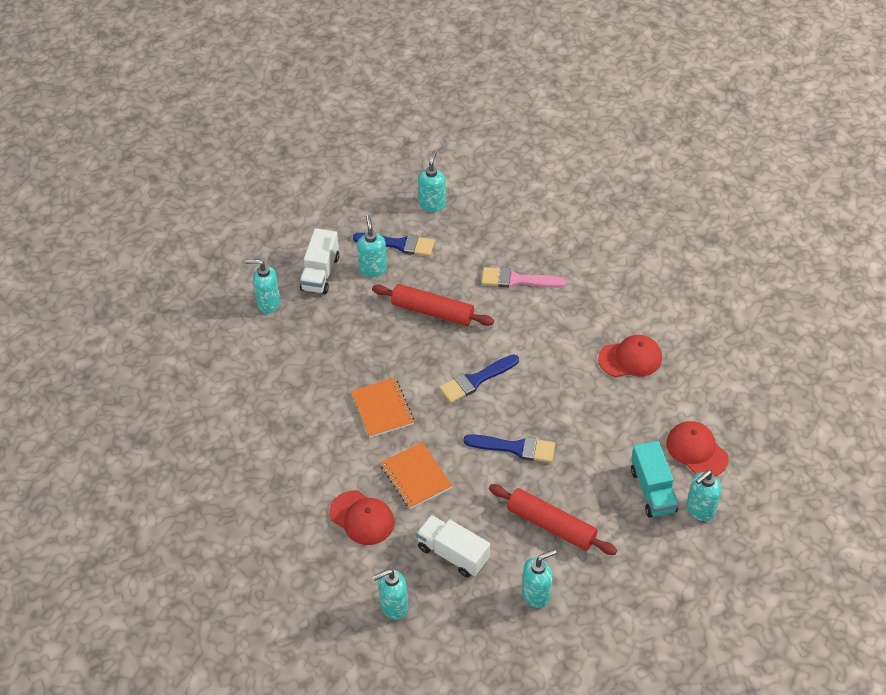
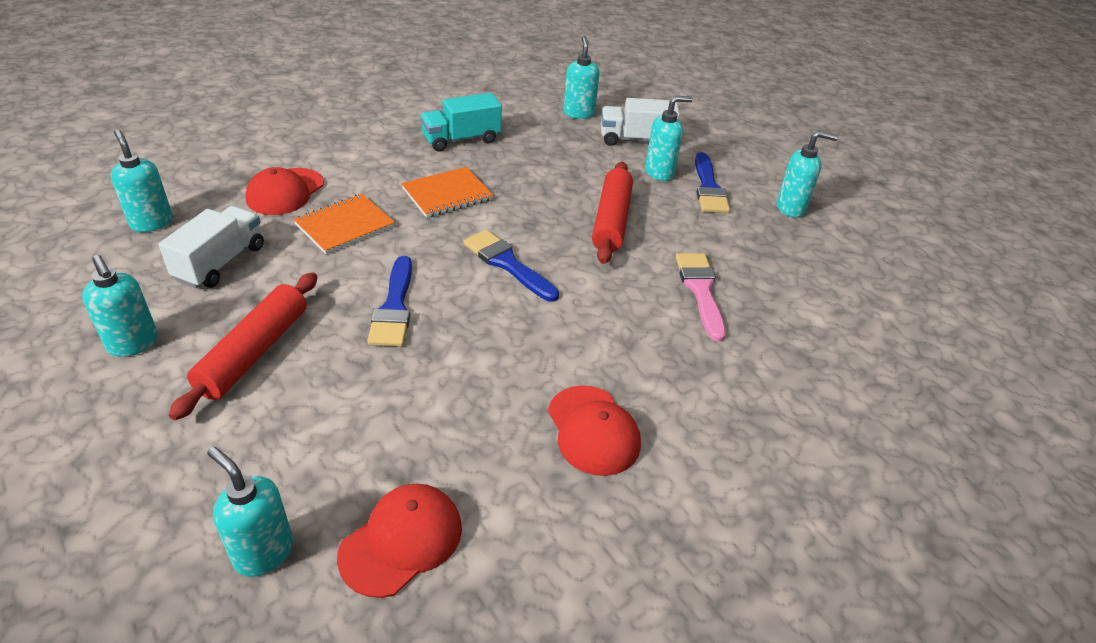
camera: 75 degrees right, 10 degrees down
(652, 490) = (312, 475): turquoise truck -> turquoise truck (461, 139)

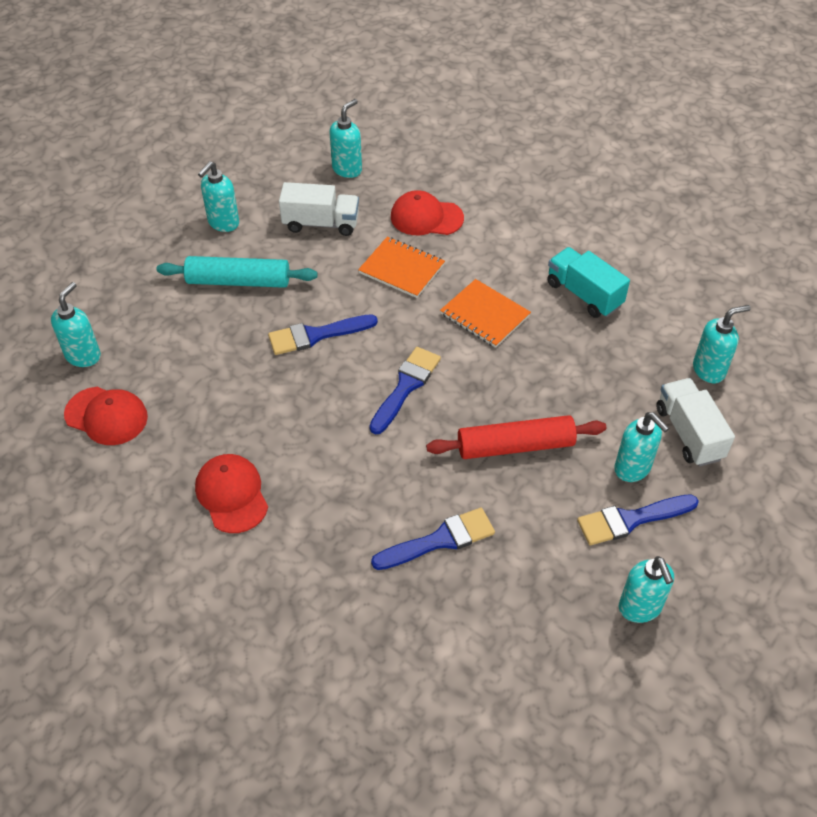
camera: 75 degrees right, 10 degrees up
(254, 352) = (238, 281): red rolling pin -> turquoise rolling pin
(593, 430) = (232, 495): red cap -> red cap turned 105 degrees clockwise
(700, 290) = (440, 540): pink brush -> blue brush

